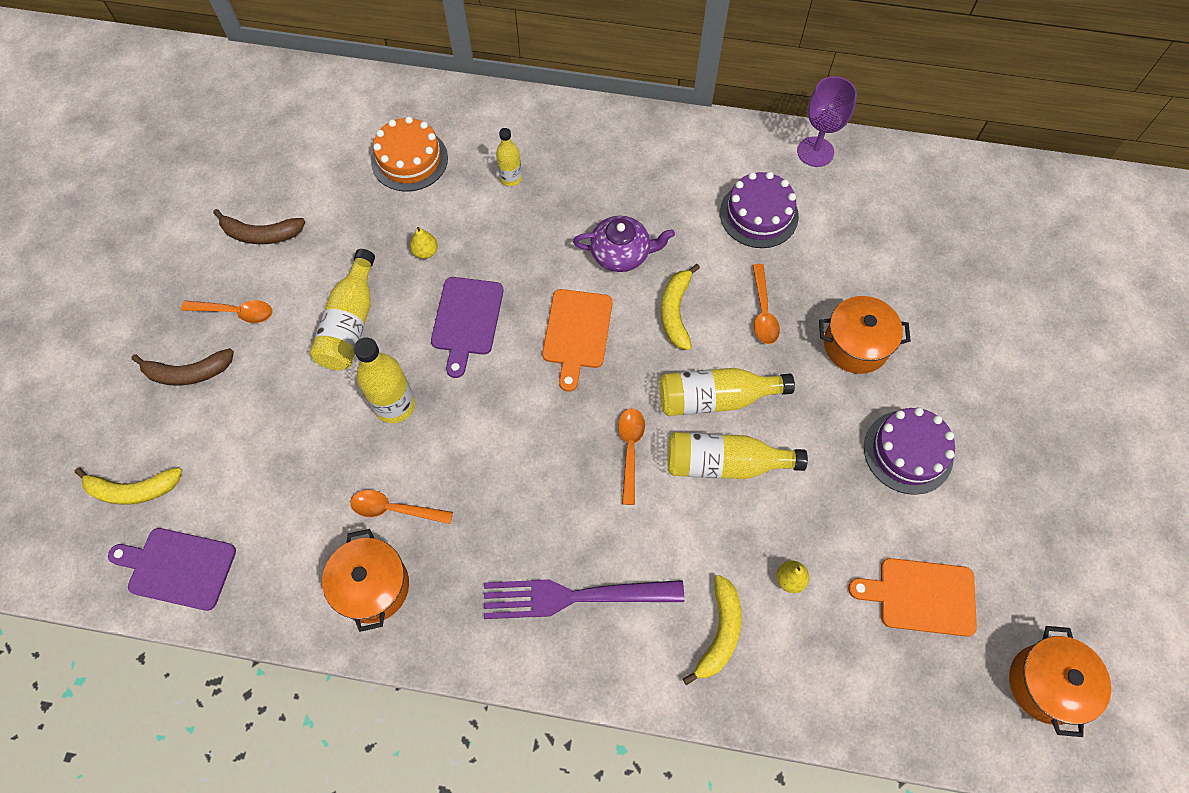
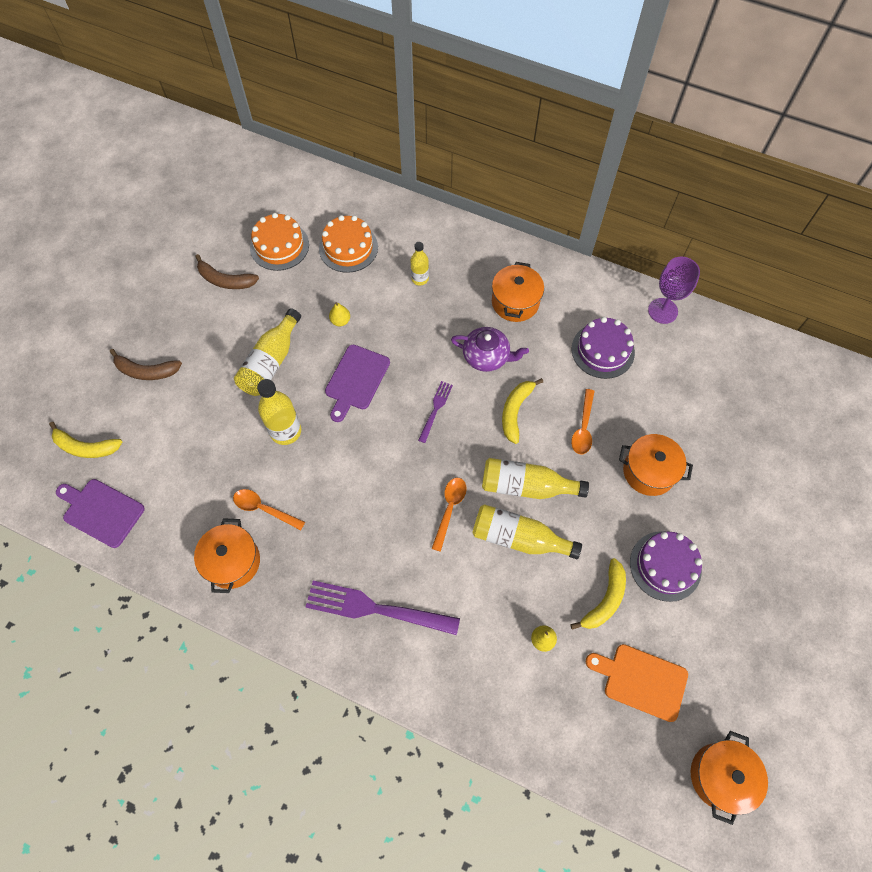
camera: 15 degrees right, 0 degrees up
(236, 312) = (191, 334): orange spoon -> none
(320, 176) = (279, 246): none -> orange cake
(577, 333) = (435, 410): orange cutting board -> purple fork
(636, 180) = (515, 302): none -> orange pot
(719, 632) = (477, 665): yellow banana -> yellow banana (605, 600)

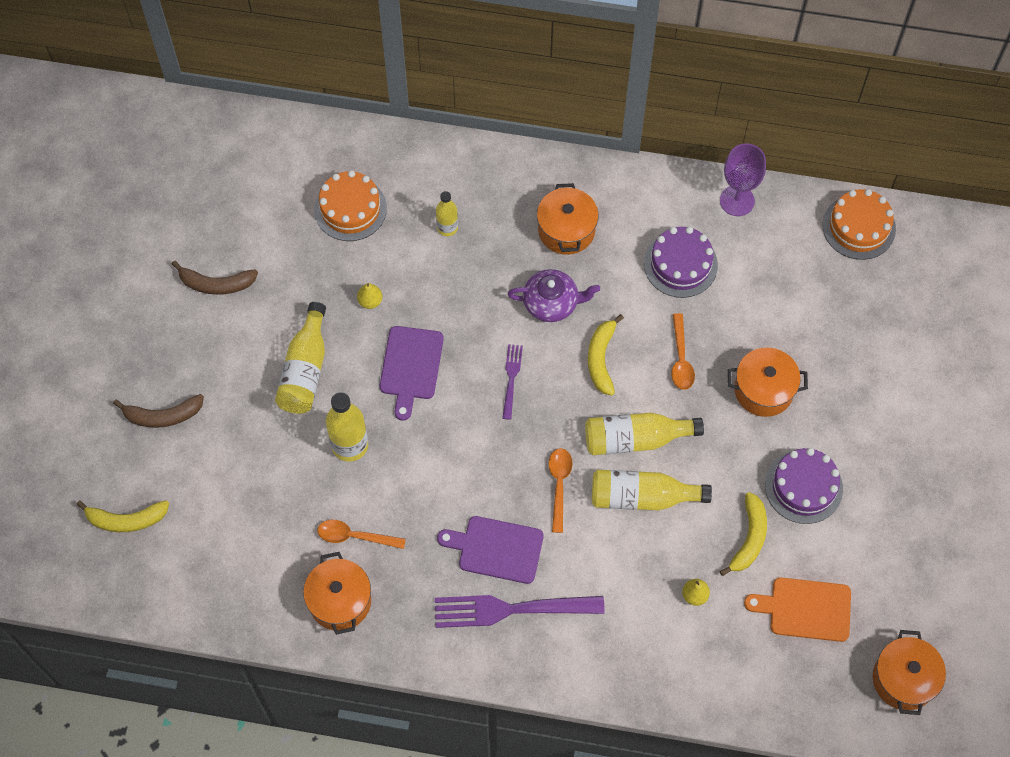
camera: 15 degrees left, 0 degrees up
(101, 511) = (172, 586): purple cutting board -> purple cutting board (496, 549)
(279, 246) = (266, 226): orange cake -> orange cake (859, 227)

